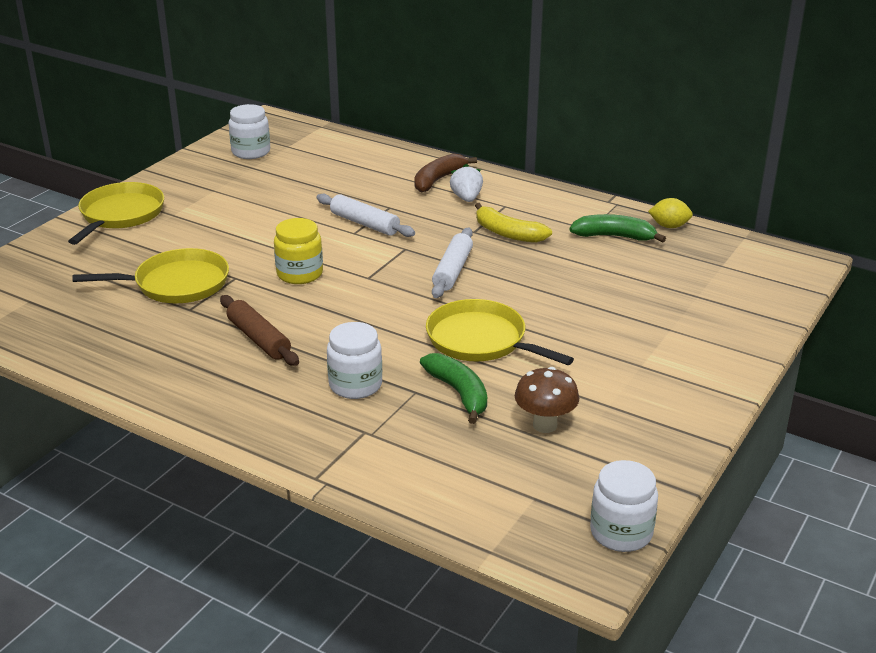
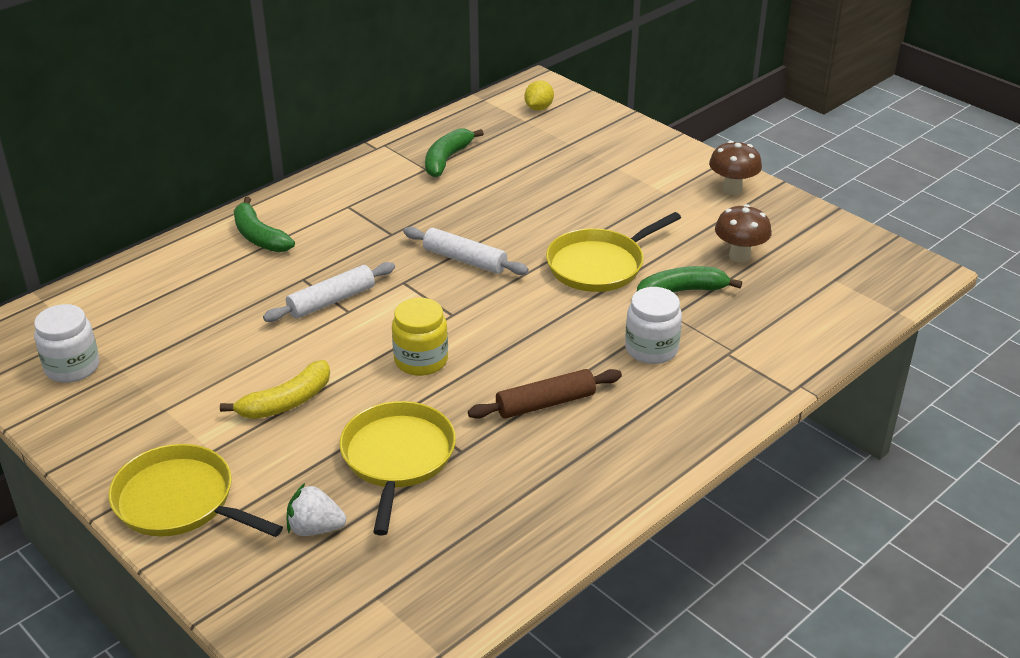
camera: 75 degrees left, 5 degrees up
(438, 180) = (259, 236): brown banana -> green banana
(466, 198) = (315, 226): white strawberry -> white strawberry (315, 528)
(508, 233) = (407, 215): yellow banana -> yellow banana (286, 402)
(621, 532) = (880, 249): white jar -> none
(669, 226) = (443, 129): yellow lemon -> yellow lemon (538, 108)
(680, 409) = (732, 189): none -> brown mushroom

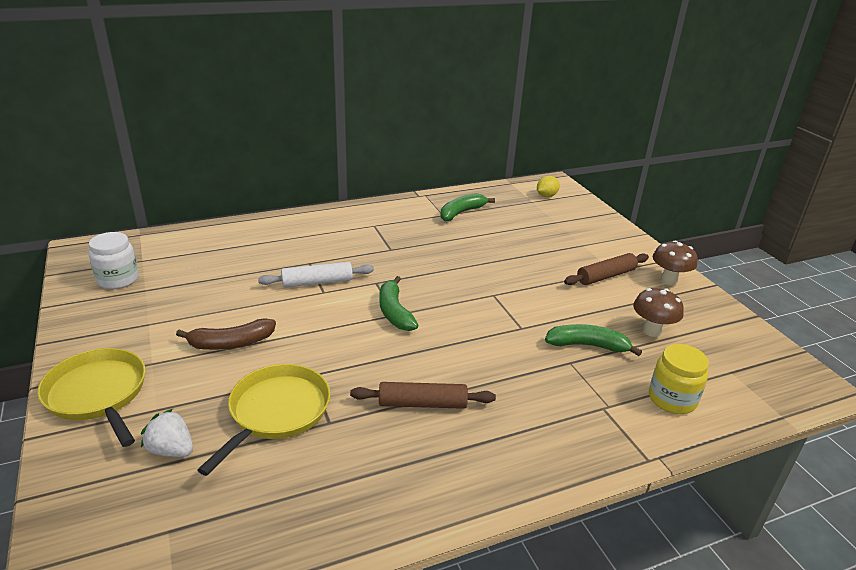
camera: 20 degrees right, 5 degrees down
(259, 236) = (302, 230): green banana -> green banana (394, 312)
(286, 402) = (231, 343): yellow banana -> brown banana
(421, 360) = (349, 341): yellow jar -> yellow jar (672, 399)
(465, 260) = (430, 279): white rolling pin -> none
(599, 265) = (530, 308): yellow pan -> none
(651, 349) = (537, 385): white jar -> none
(662, 202) = (606, 276): none -> brown rolling pin

